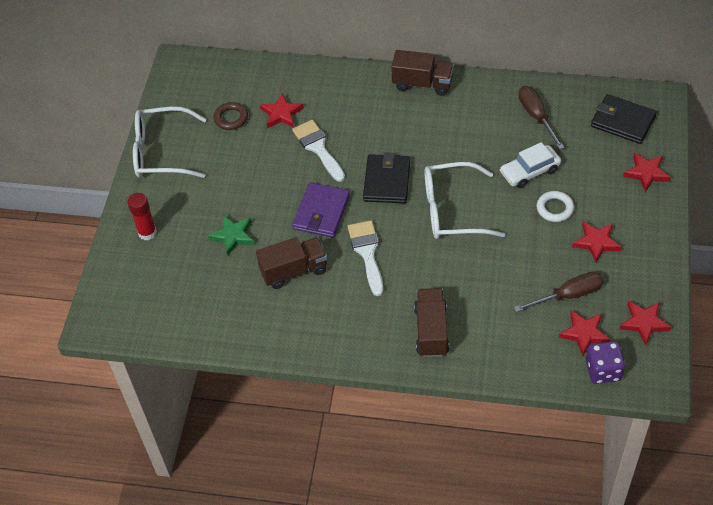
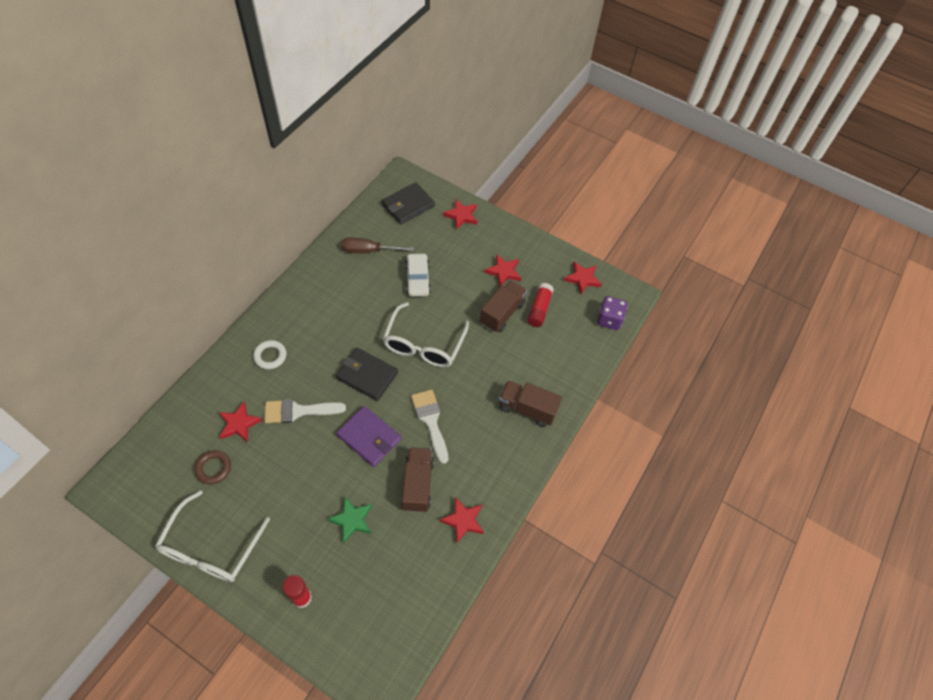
camera: 75 degrees left, 5 degrees up
(367, 253) = (430, 421): white brush -> white brush turned 60 degrees clockwise
(422, 84) = (283, 306): brown truck -> brown truck (502, 313)
(555, 208) = (460, 281): white ring -> white ring (270, 356)
(568, 295) = (539, 309): brown screwdriver -> red glue stick
(584, 333) = (574, 316): red star -> red star (463, 520)

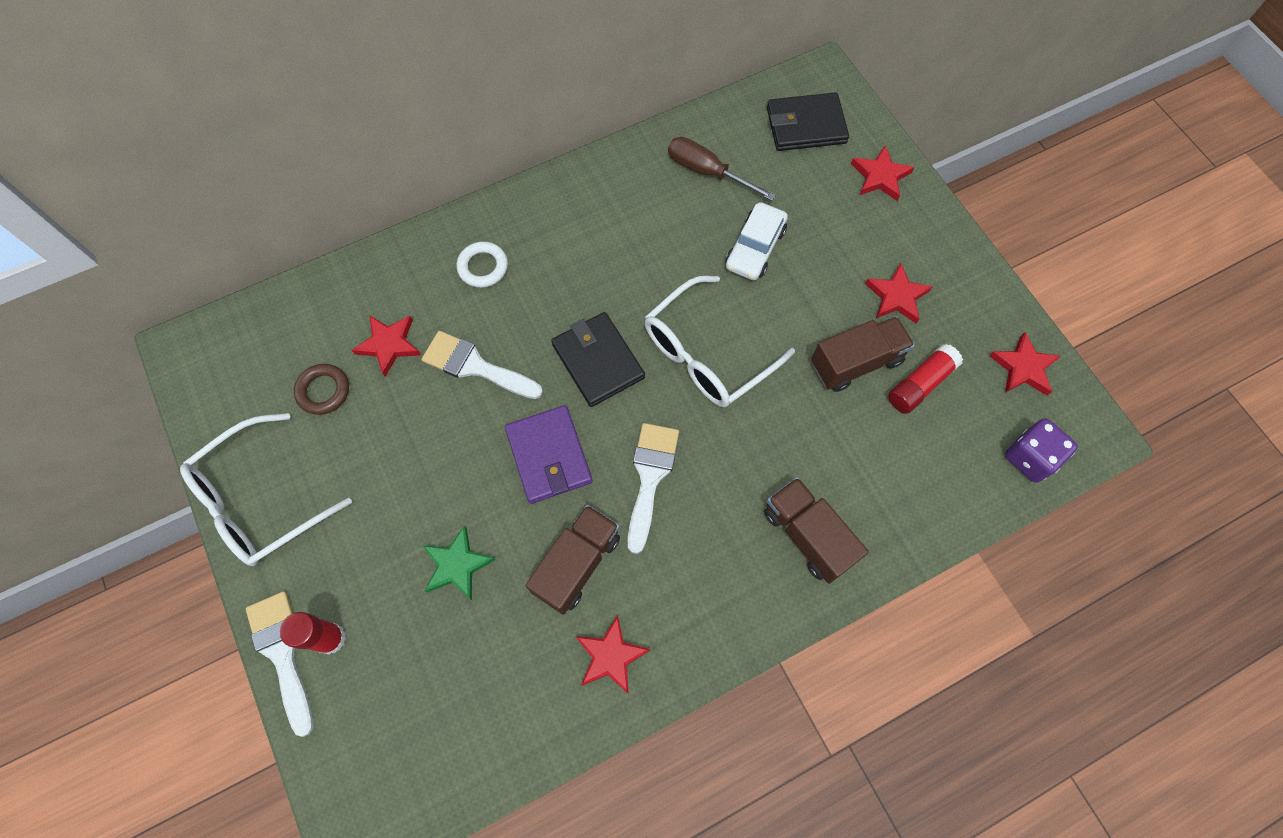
camera: 35 degrees right, 10 degrees up
(278, 621) = (283, 653): none -> white brush

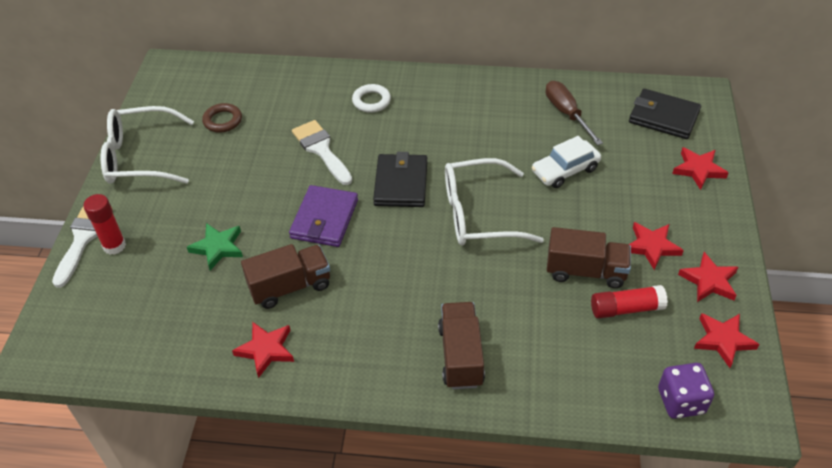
camera: 35 degrees right, 20 degrees down
(389, 345) = (280, 115): red star -> red star (709, 281)
(650, 477) = (379, 264): white brush -> none

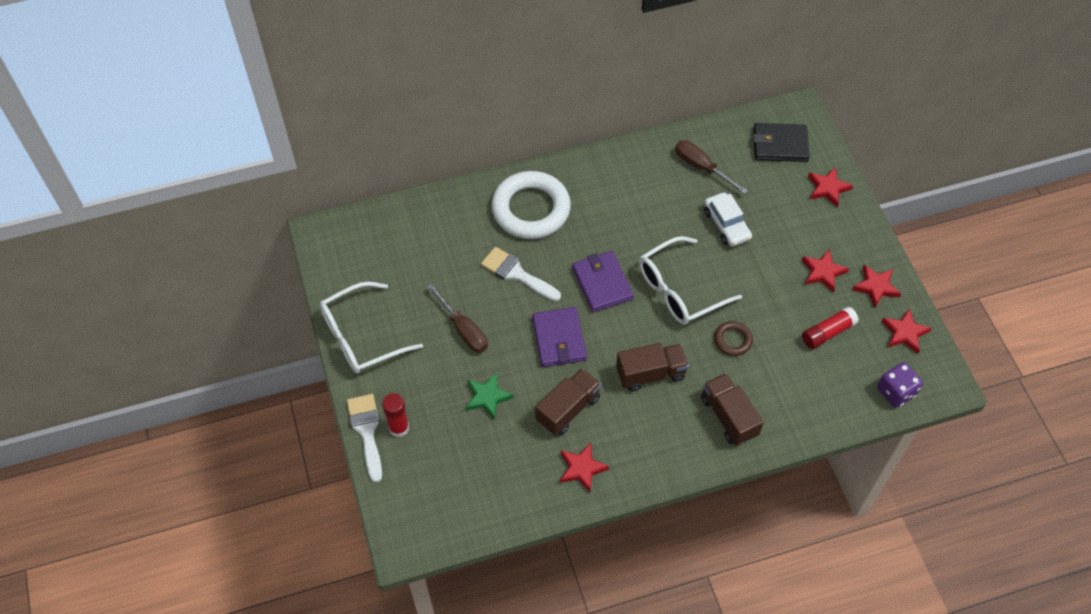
camera: 25 degrees left, 10 degrees up
(223, 120) = (411, 274): brown ring -> brown ring (732, 340)
(237, 181) = (463, 329): none -> brown screwdriver
(371, 101) = (531, 209): white ring -> white ring, size x2.18
(401, 183) = (602, 283): black wallet -> purple wallet
(565, 170) = (726, 224): white car -> white car turned 60 degrees counterclockwise
(585, 271) = (784, 311): brown truck -> brown truck (651, 374)

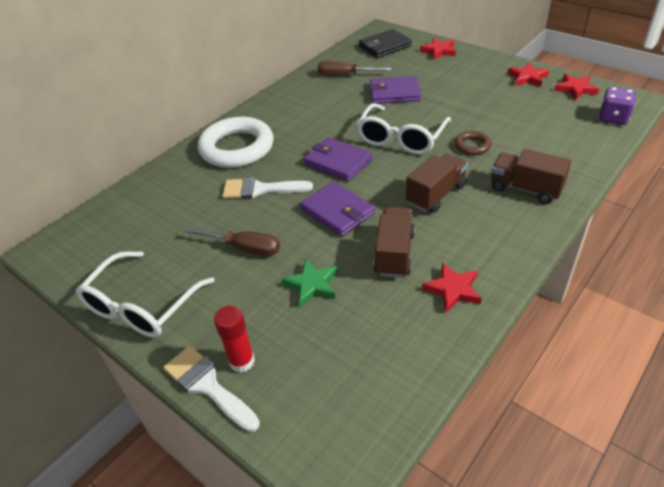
camera: 30 degrees left, 15 degrees down
(726, 224) = (394, 93): white car -> purple wallet
(823, 272) = (486, 86): red star -> none
(827, 332) = (529, 111): red glue stick -> none

